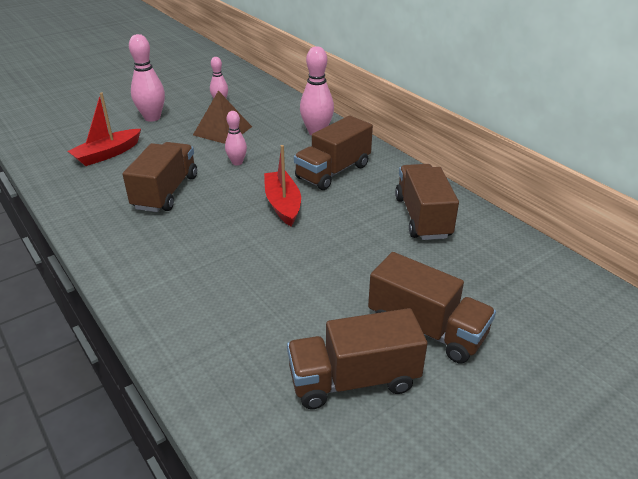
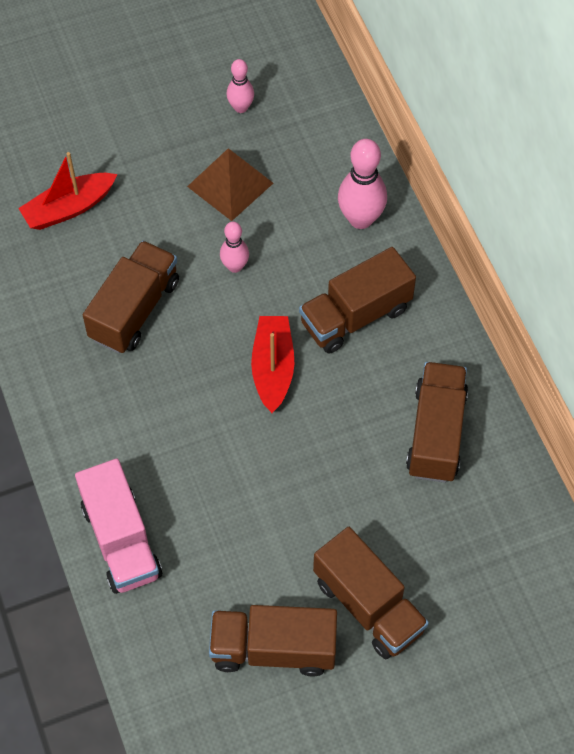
camera: 15 degrees right, 25 degrees up
(152, 118) = (137, 128): pink bowling pin -> none
(180, 327) = (121, 540): none -> pink truck

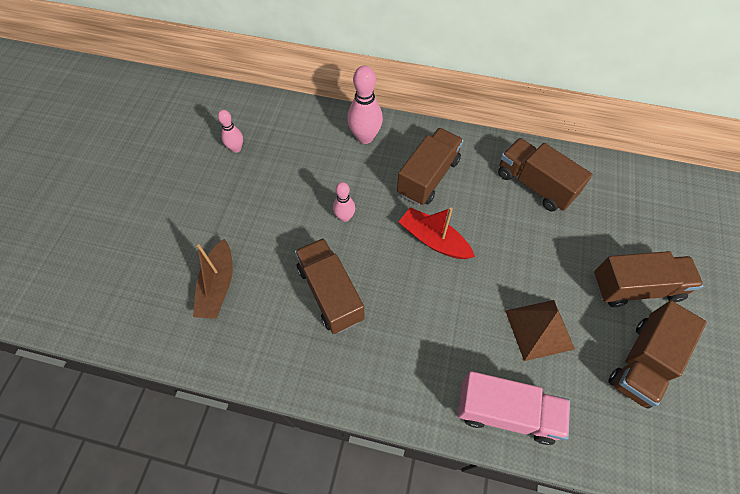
camera: 55 degrees left, 0 degrees up
(69, 208) = (218, 286): red boat -> brown boat
(230, 184) = (284, 185): brown pyramid -> brown pyramid (539, 329)
(355, 316) = (428, 177): brown truck -> brown truck turned 150 degrees counterclockwise

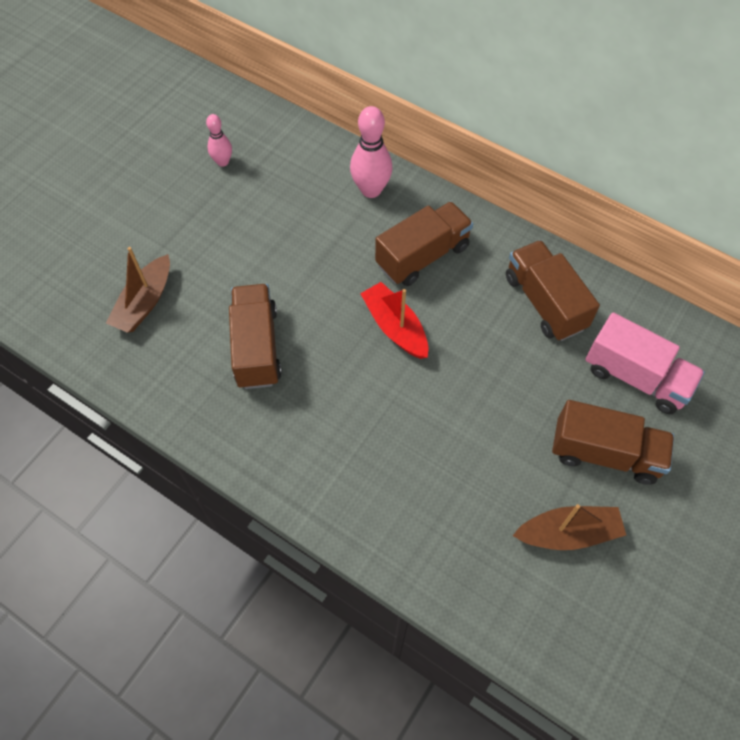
camera: 20 degrees right, 0 degrees up
(345, 217) = (308, 272): pink bowling pin -> none
(506, 412) = (387, 529): pink truck -> pink truck (635, 377)
(539, 329) = (467, 459): brown pyramid -> none
(642, 362) = (568, 533): brown truck -> brown boat

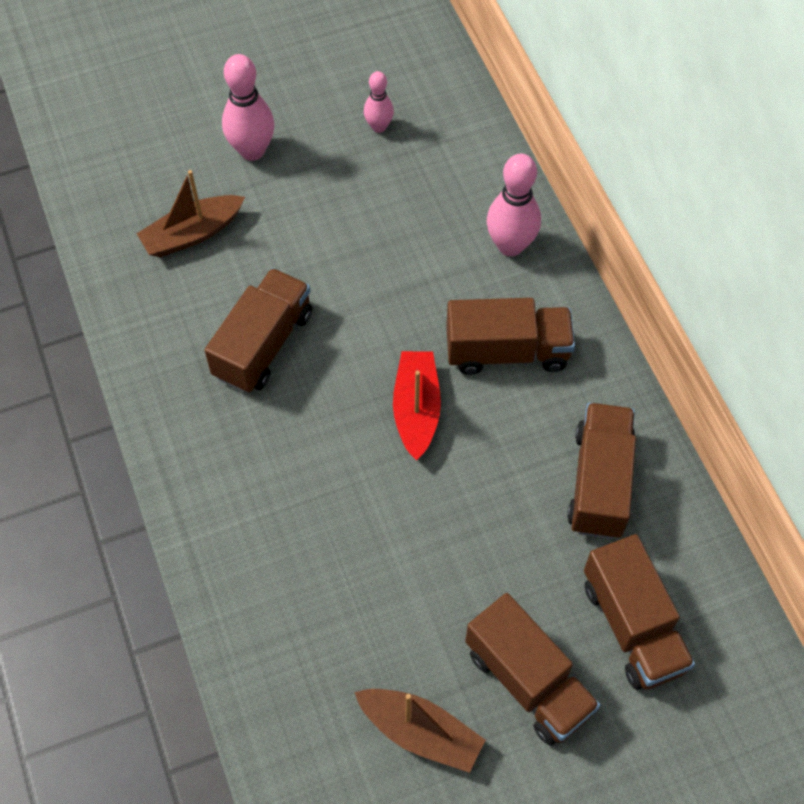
camera: 35 degrees right, 0 degrees up
(144, 223) = (252, 150): none -> pink bowling pin
(635, 377) = (632, 626): pink truck -> brown truck

